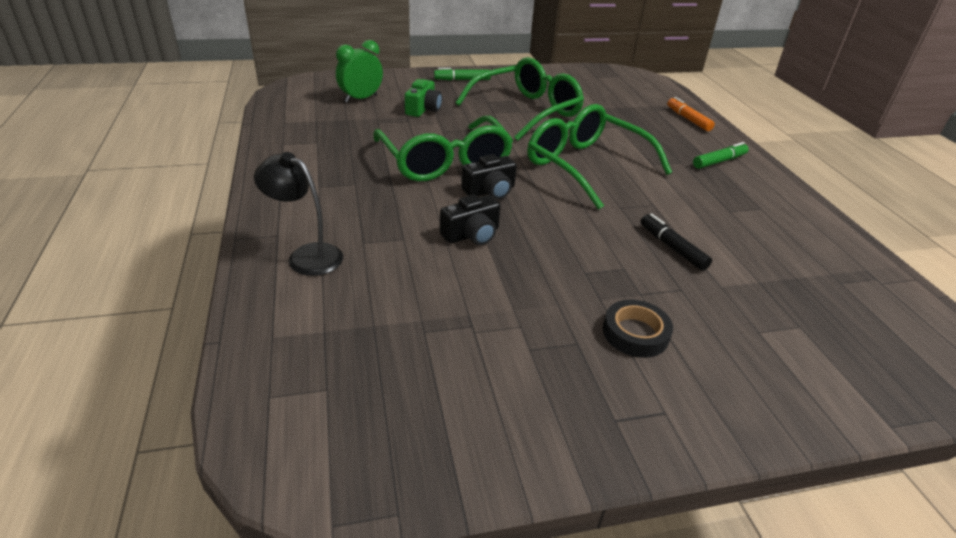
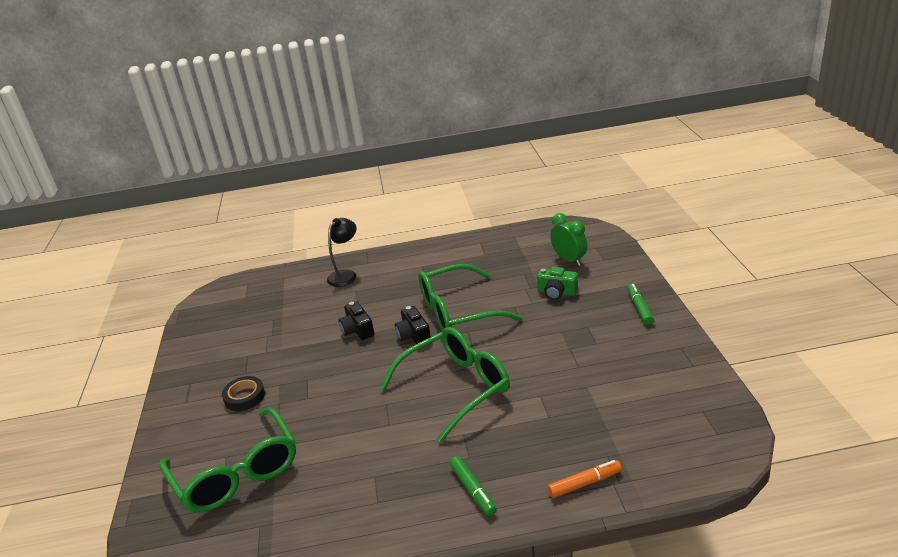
camera: 100 degrees right, 5 degrees down
(526, 111) = (571, 352): green glasses -> green glasses (236, 473)
(672, 247) = (326, 427): black marker -> none

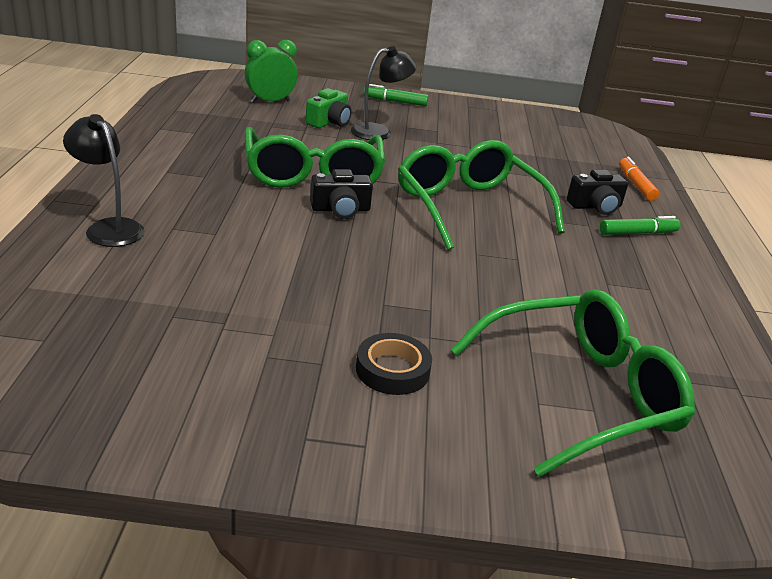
camera: 85 degrees left, 0 degrees up
(357, 330) = (288, 244): black camera -> black camera (595, 206)
(561, 317) = (379, 132): none -> black lamp

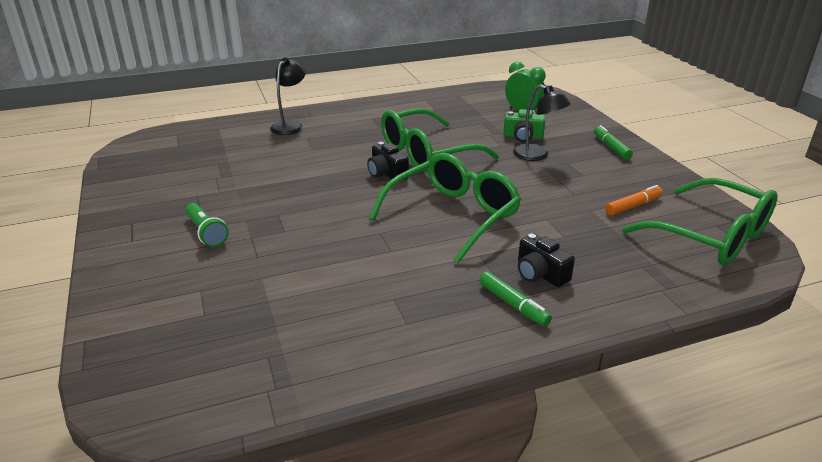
camera: 70 degrees right, 0 degrees up
(392, 370) = (206, 233): black tape -> green flashlight
(579, 394) = (219, 305): green glasses -> green glasses (710, 236)
(635, 185) = (631, 291): orange marker -> orange marker (633, 206)

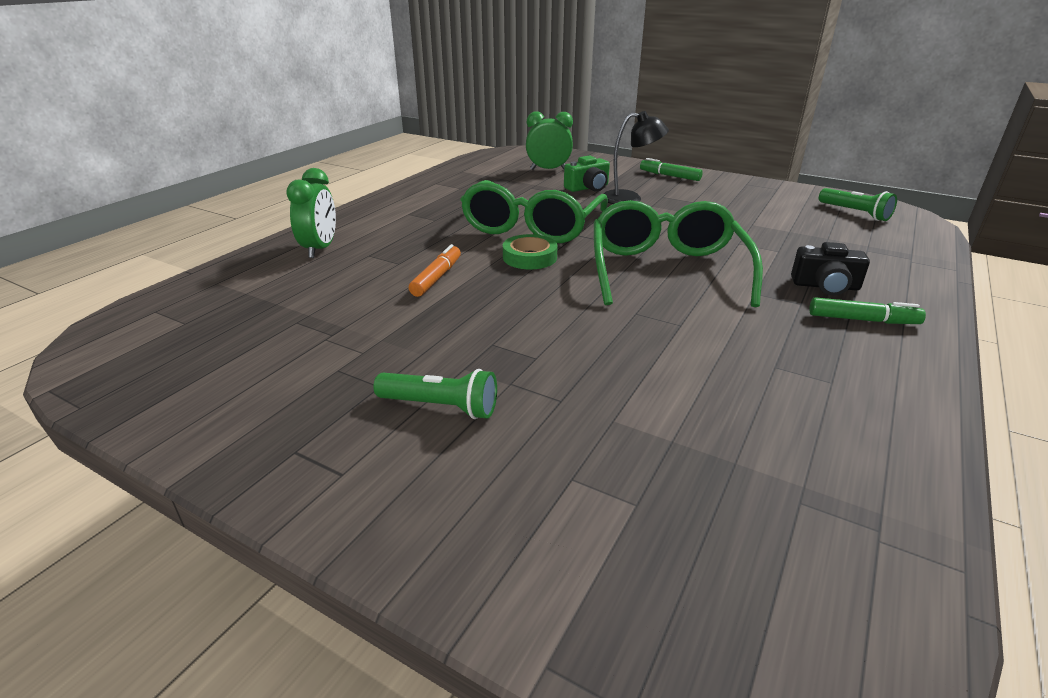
camera: 40 degrees left, 0 degrees up
(290, 125) = (320, 249): black lamp -> green clock
(387, 173) = (529, 257): black camera -> green tape
(633, 206) = (771, 211): orange marker -> orange marker (437, 277)
(710, 236) = (855, 213): green glasses -> green flashlight

